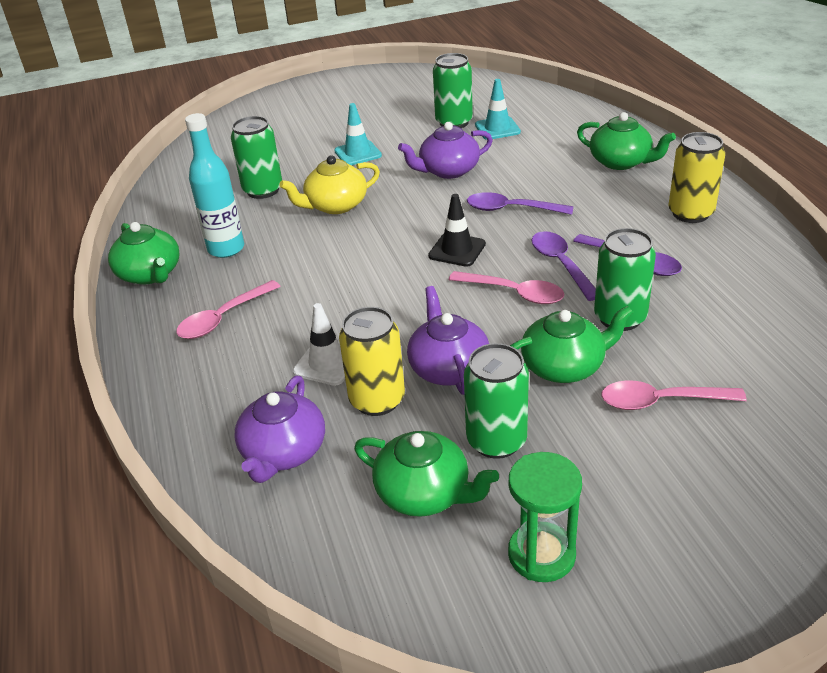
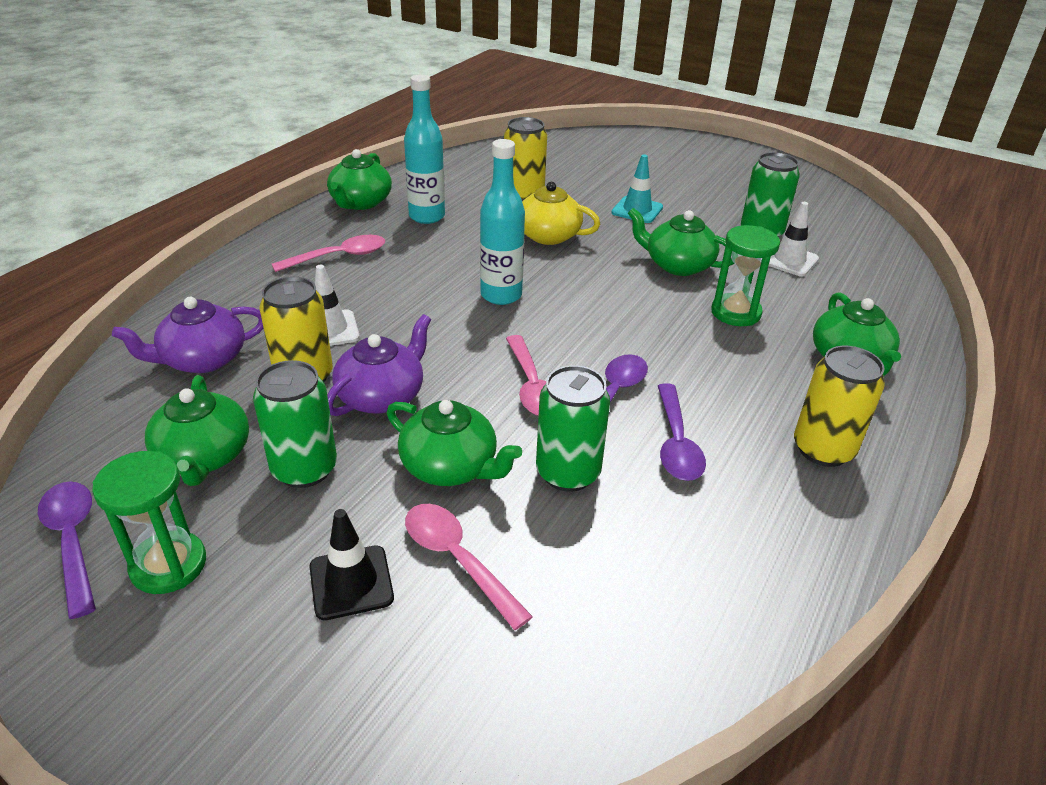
camera: 45 degrees right, 0 degrees up
(223, 318) = (339, 257): pink spoon -> pink spoon turned 150 degrees clockwise
(263, 190) = (523, 194): green can -> yellow can
(388, 260) = (501, 295): none -> turquoise bottle
(448, 170) = (677, 265): purple teapot -> green teapot
(457, 250) = (560, 324): black traffic cone -> black traffic cone (351, 582)
(497, 128) = (789, 260): turquoise traffic cone -> white traffic cone
(511, 209) = (664, 326): purple spoon -> purple spoon (73, 541)
(529, 176) = (735, 313): none -> green hourglass

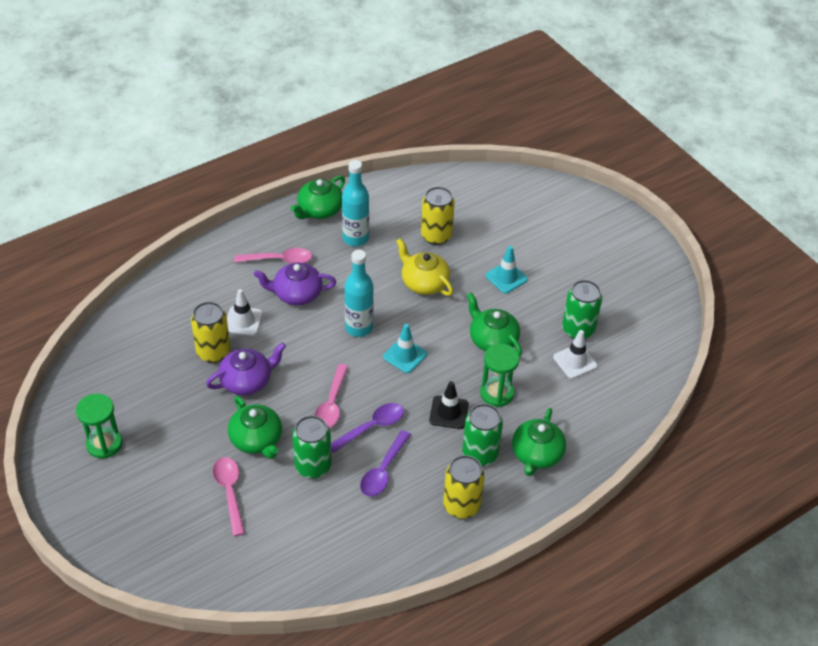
camera: 25 degrees right, 10 degrees up
(73, 541) = (69, 415): purple spoon -> none
(202, 359) = (166, 320): purple teapot -> purple teapot (296, 294)
(204, 456) = (142, 388): green teapot -> none
(304, 469) = (185, 414): green can -> green can (480, 454)
(351, 582) = (177, 484): black traffic cone -> black traffic cone (448, 412)
(586, 307) = (405, 355): none -> turquoise traffic cone

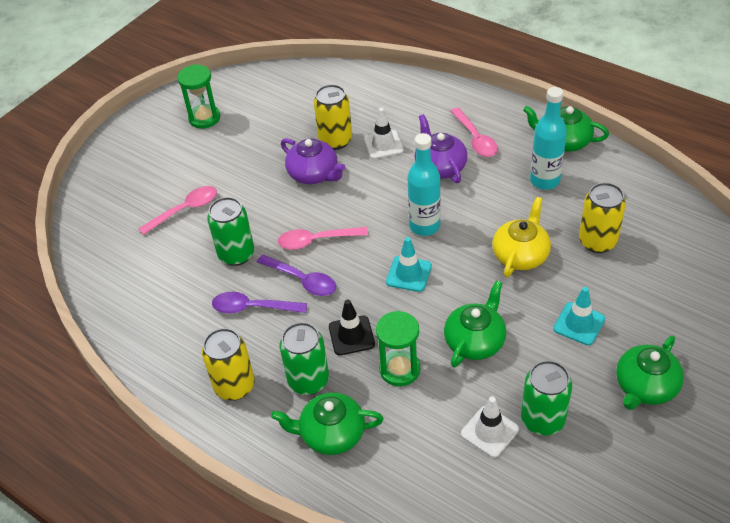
camera: 75 degrees right, 0 degrees up
(256, 440) = (250, 205): green teapot -> green teapot (645, 387)

